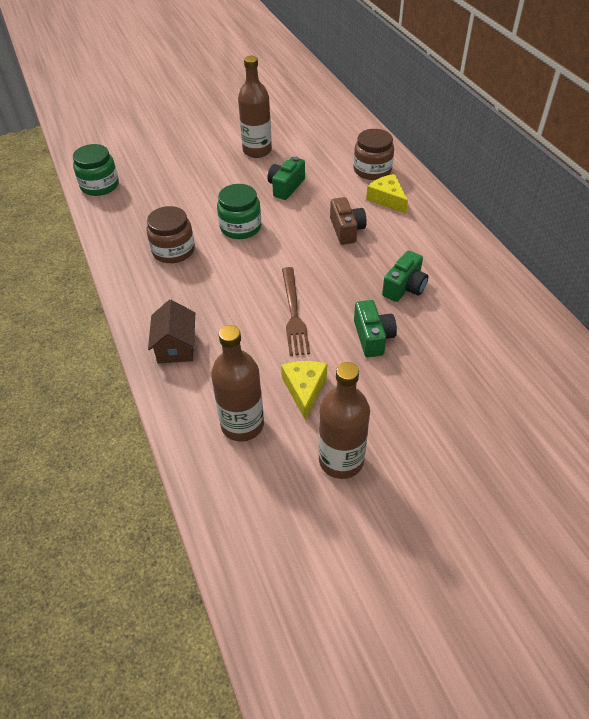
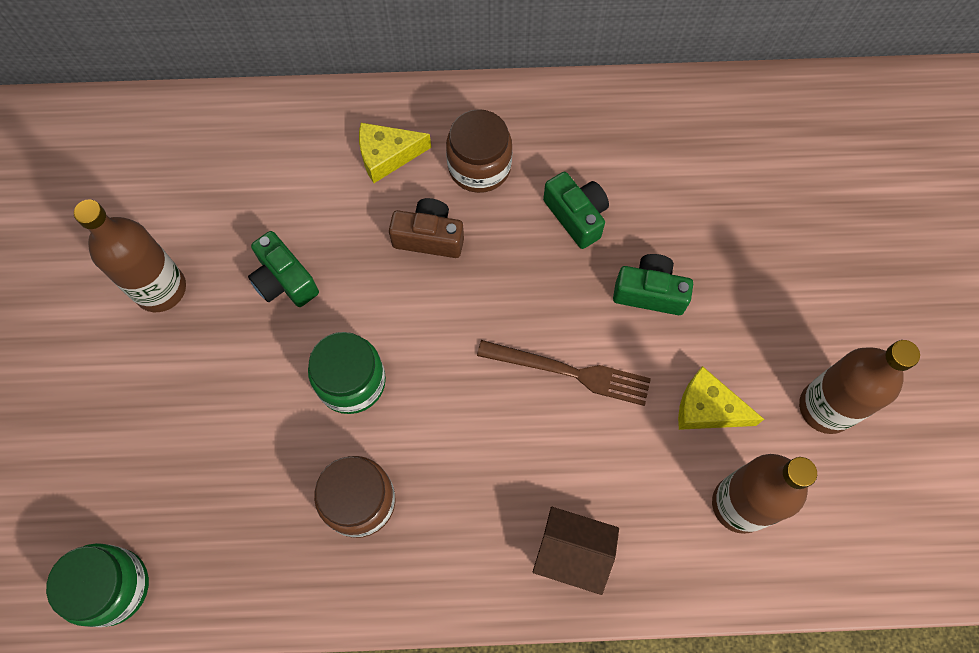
camera: 70 degrees left, 20 degrees up
(372, 170) = (308, 145): brown jar -> brown jar (479, 166)

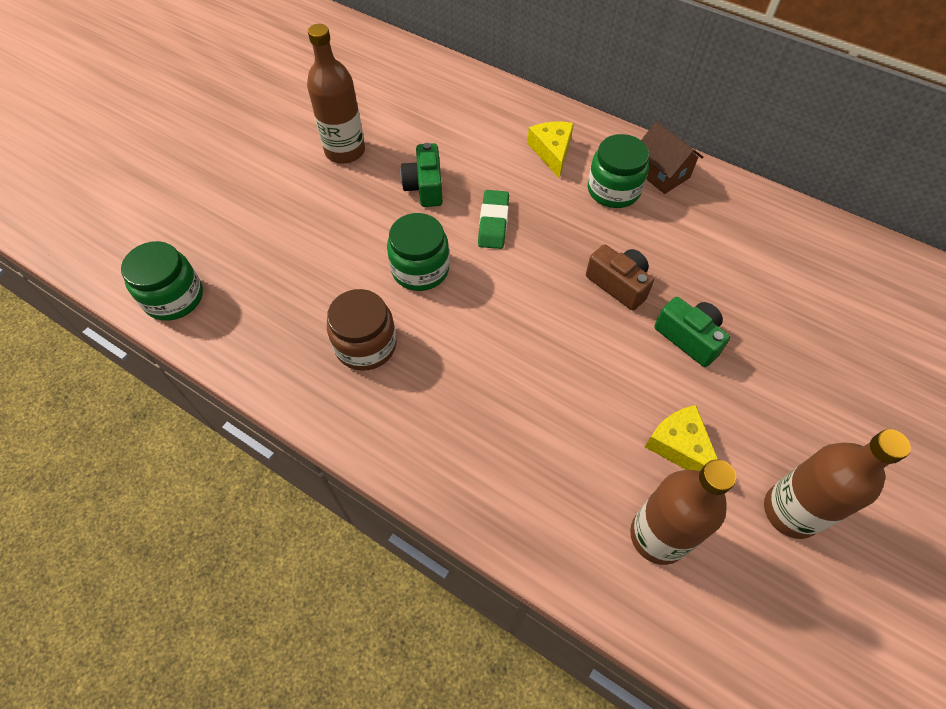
camera: 35 degrees right, 10 degrees down
(386, 280) = (493, 222): none -> green eraser
(387, 156) = (552, 152): yellow cheese -> yellow cheese turned 60 degrees clockwise
(429, 237) = (543, 213): brown camera -> brown camera (618, 284)
(479, 166) = (613, 190): brown jar -> green jar
(570, 372) = (584, 355): brown fork -> none
(572, 553) = (491, 480): brown house -> brown house (661, 173)
(576, 216) = (665, 257): green camera -> none

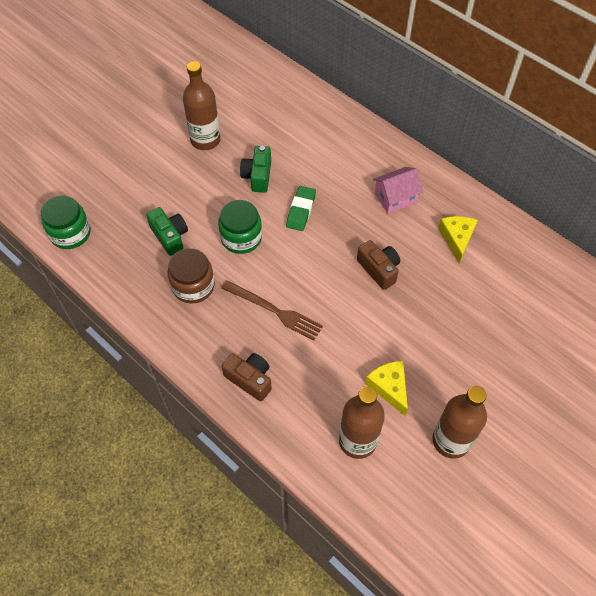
camera: 10 degrees right, 0 degrees up
(477, 469) = (250, 379): none -> brown camera
(490, 362) = (275, 311): none -> brown fork
(552, 152) = (357, 161): yellow cheese -> yellow cheese (457, 239)
(613, 190) = (395, 198): green jar -> pink house
(661, 173) = (435, 189): brown house -> none
(689, 338) = (418, 315): green camera -> green camera (170, 236)

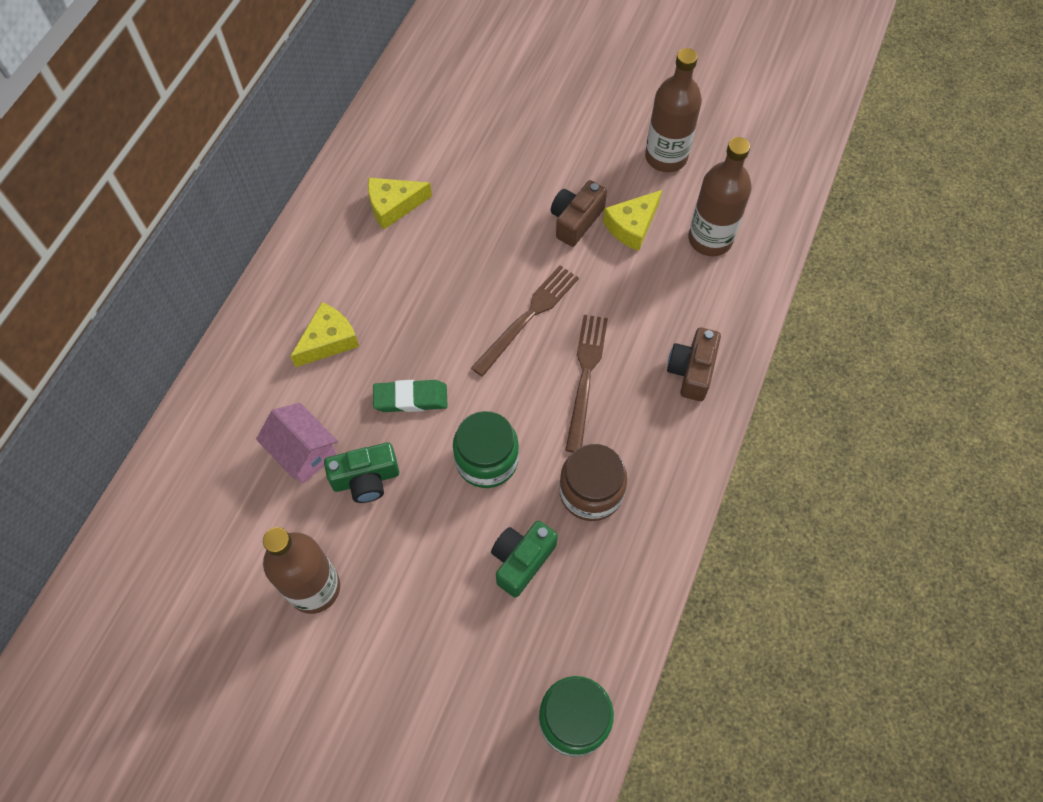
camera: 110 degrees left, 5 degrees up
(335, 292) = (528, 316): none -> brown fork
(360, 179) = (328, 341): none -> yellow cheese
(379, 269) = (474, 278): brown camera -> brown camera (576, 221)
(395, 198) = (348, 289): pink house -> pink house (303, 451)

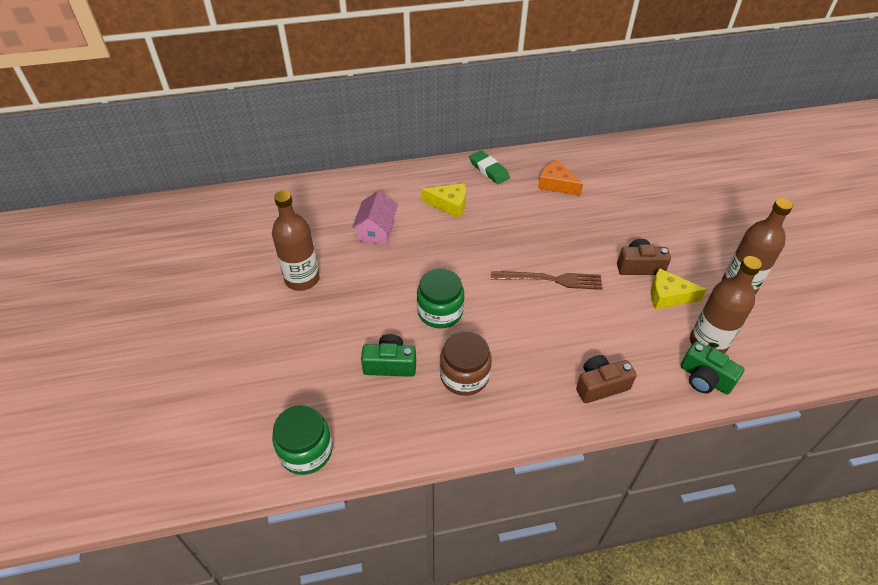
camera: 55 degrees right, 15 degrees down
(366, 479) = (382, 265): green camera -> green camera (704, 378)
(394, 206) = (556, 184): yellow cheese -> orange cheese
(410, 398) = (447, 256): green eraser -> green eraser (489, 170)
(585, 376) = (540, 329): brown fork -> none

